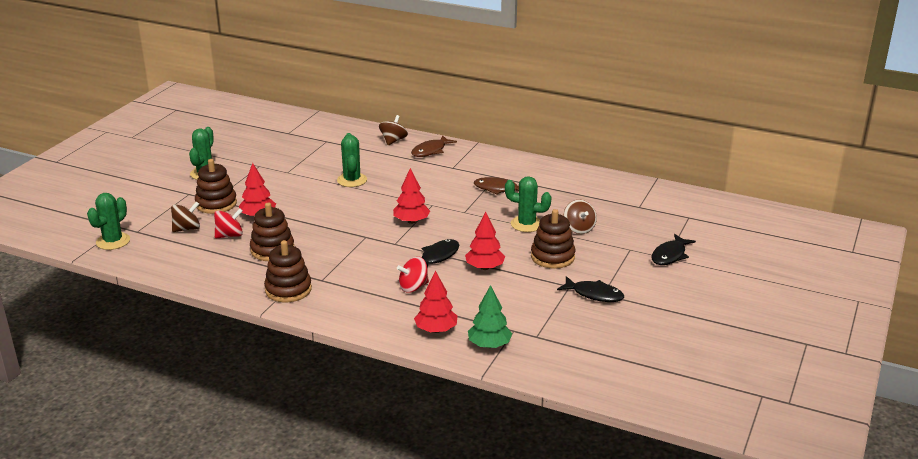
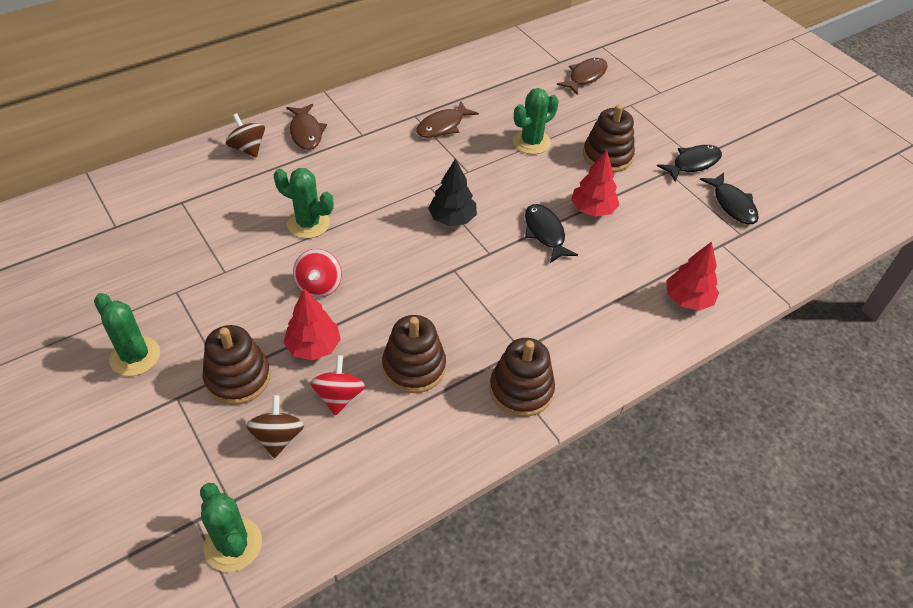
camera: 60 degrees left, 20 degrees up
(411, 221) = (452, 218): red tree -> black tree
(413, 287) = (592, 279): red spinning top -> red spinning top (319, 285)
(489, 345) = (738, 273): green tree -> none
(579, 228) = (568, 114): brown spinning top -> none
(636, 222) = (585, 77): none -> brown fish
(670, 255) = (658, 88): black fish -> black fish (732, 204)

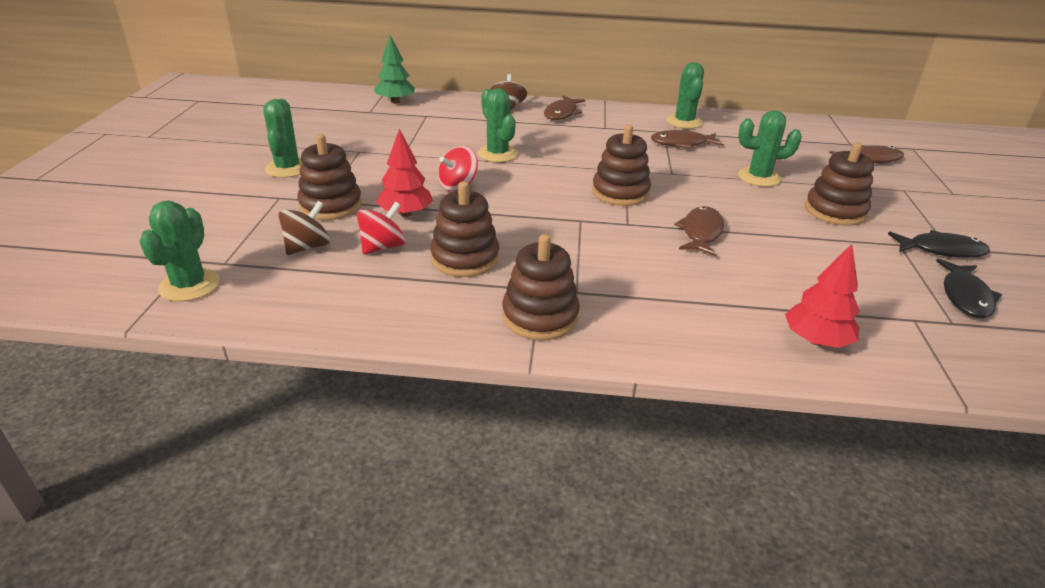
camera: 40 degrees right, 15 degrees down
(124, 196) = (395, 101): none -> green tree
(418, 93) = (684, 122): none -> green cactus
(452, 218) = (620, 192): black tree -> brown stacking toy
(545, 233) = (701, 232): black fish -> brown fish
(592, 209) = (774, 237): red tree -> none

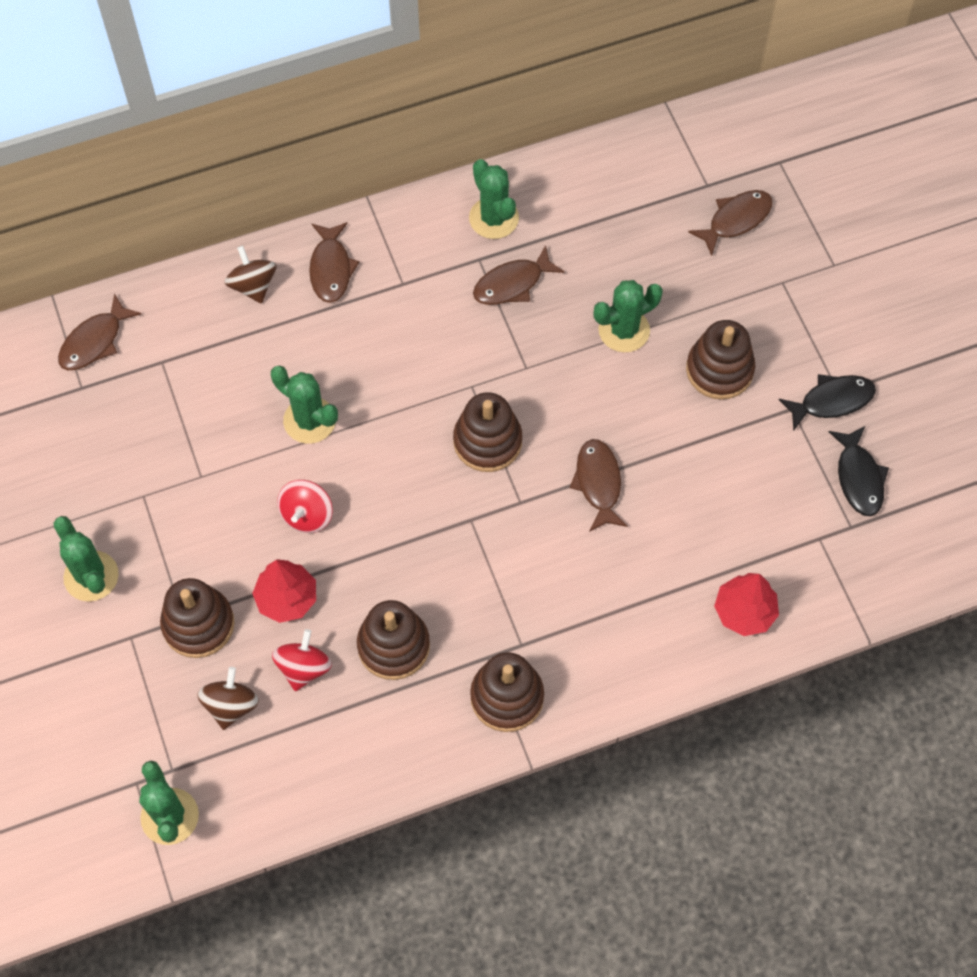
camera: 25 degrees left, 30 degrees up
(395, 101) = (95, 341): green tree -> brown fish

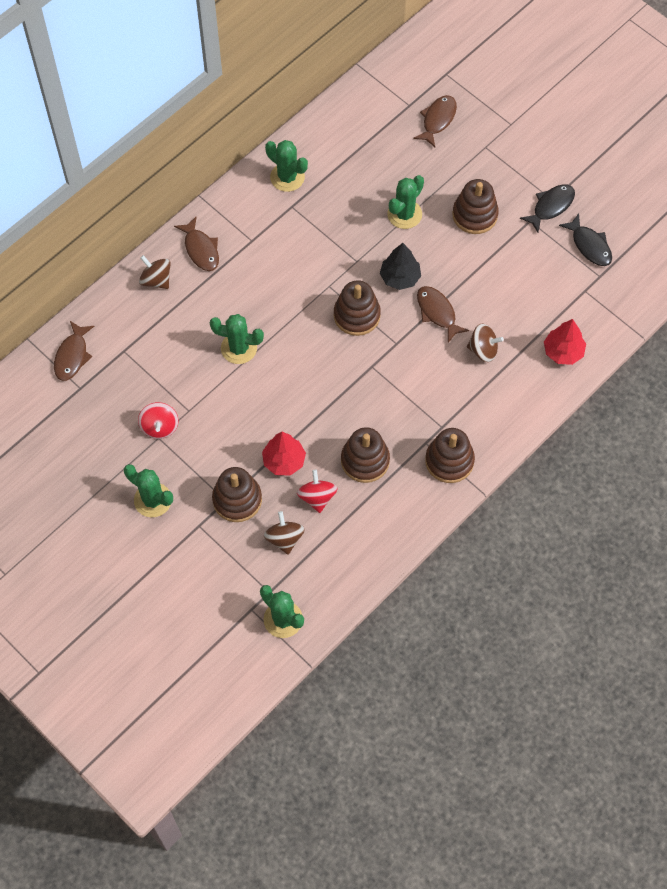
camera: 25 degrees left, 0 degrees up
(307, 515) = (269, 406): red spinning top -> red spinning top (159, 427)
(512, 284) = (320, 213): brown fish -> none
(572, 414) = (400, 277): none -> black tree
(634, 562) = (483, 350): none -> brown spinning top

